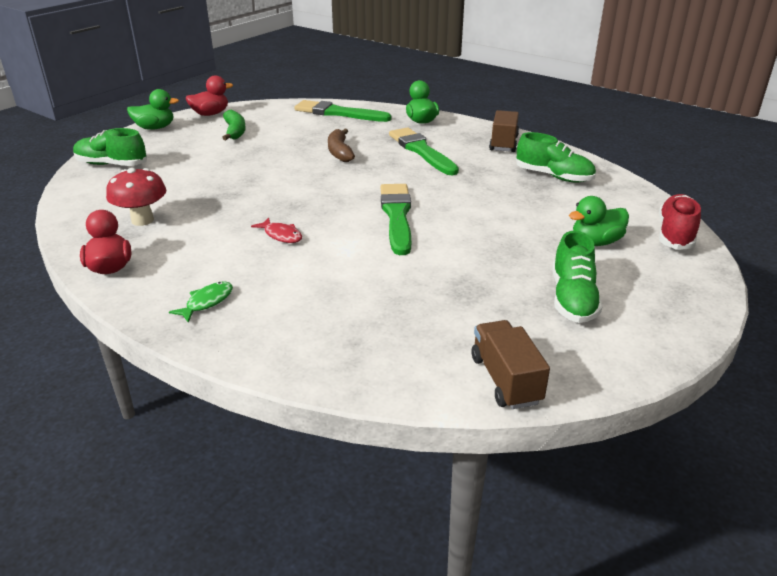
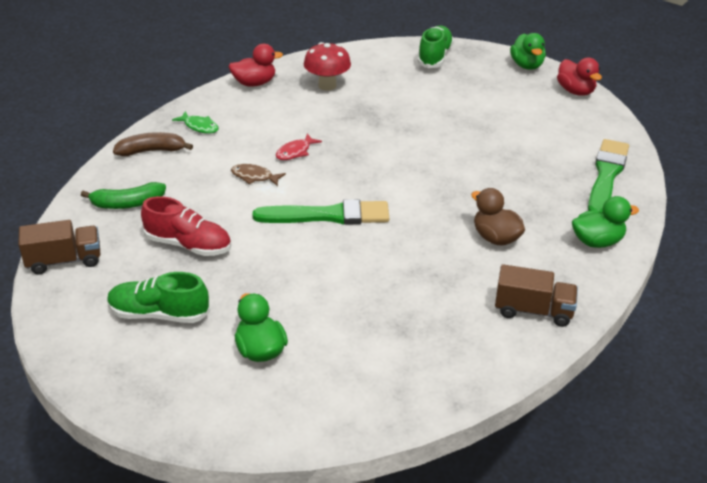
camera: 90 degrees right, 5 degrees up
(235, 131) = (528, 110): green banana -> green banana (127, 204)
(327, 257) = (254, 177): none -> brown fish
(340, 152) = (482, 179): brown banana -> brown banana (151, 151)
(421, 151) = (495, 238): green brush -> brown duck
(553, 176) = (430, 344): green shoe -> none
(675, 234) = (271, 425): red shoe -> red shoe (188, 245)

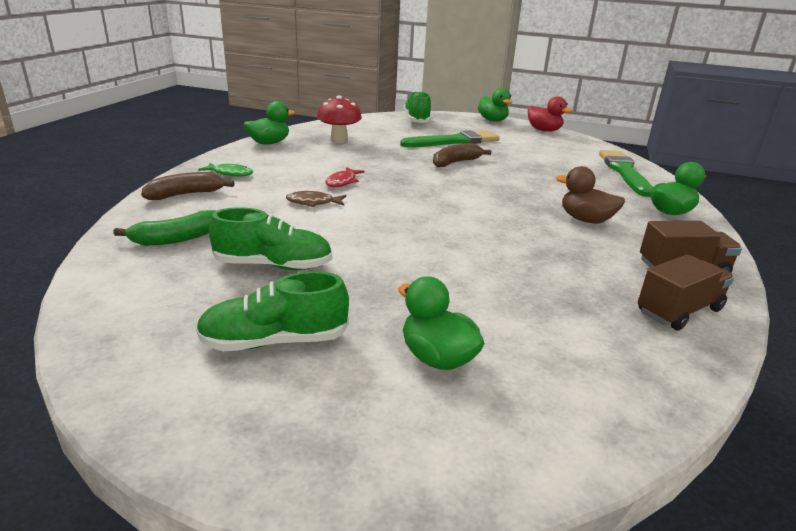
camera: 20 degrees left, 10 degrees down
(64, 261) = (110, 303): brown truck -> brown truck (679, 311)
(188, 245) = (273, 265): red shoe -> green shoe
(254, 83) = (269, 143): red duck -> green duck
(328, 215) = (413, 222): green brush -> green brush (454, 141)
(427, 137) = (455, 162): none -> brown banana

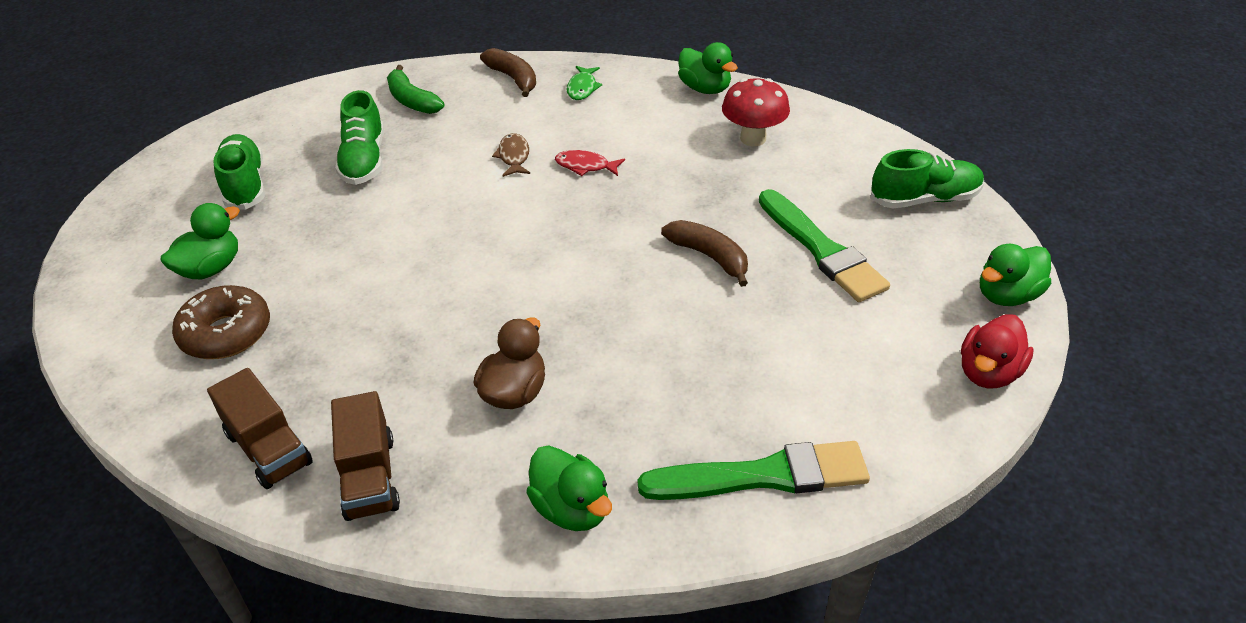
camera: 85 degrees right, 15 degrees up
(544, 340) = (226, 333): none -> brown donut

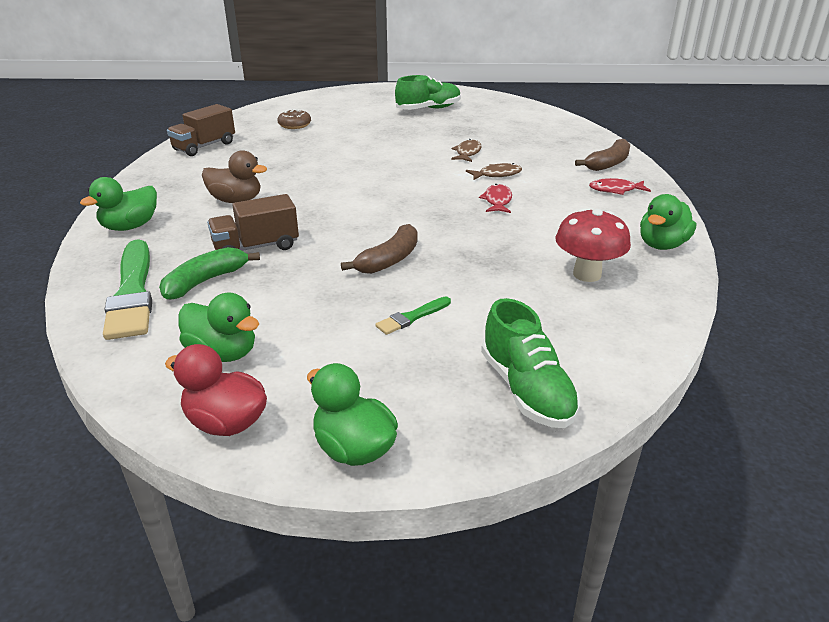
camera: 80 degrees right, 10 degrees down
(211, 268) = (348, 114): green duck -> green duck (223, 353)
(226, 333) = (294, 125): brown donut -> brown donut, size x0.63
(364, 160) = (468, 132): green shoe -> none
(369, 477) = (176, 171): brown truck -> brown truck (256, 247)
(412, 100) = (550, 136): green banana -> green banana (205, 281)
(436, 170) = (467, 153): none -> brown fish
(582, 88) = (615, 190): green fish -> red fish
(821, 250) = (412, 317): green brush -> green brush, size x0.47

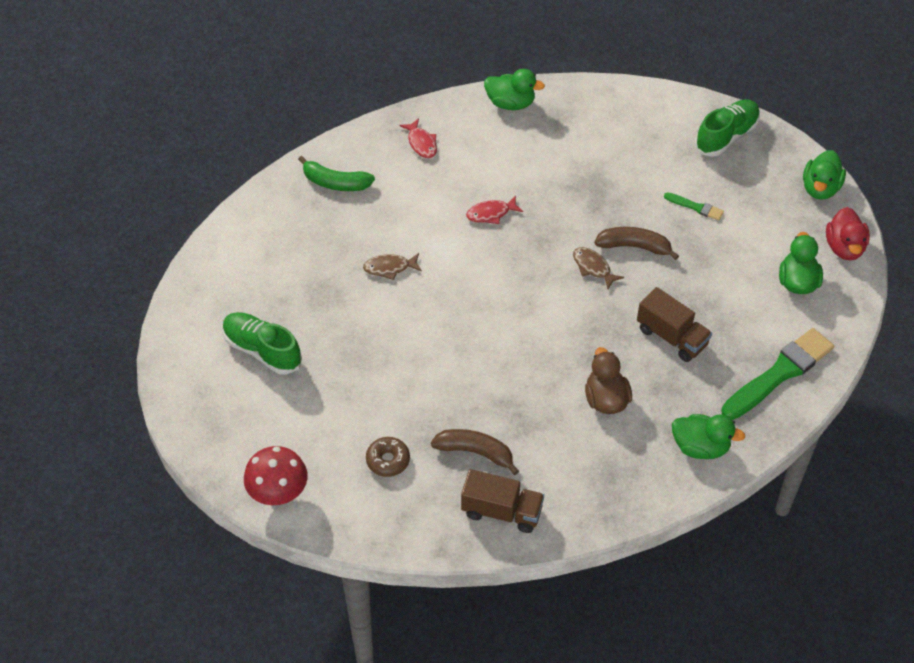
camera: 115 degrees left, 20 degrees up
(205, 281) = (736, 340): green banana -> green banana (335, 183)
(497, 174) = (433, 229): brown fish -> brown fish (593, 267)
(587, 274) = (581, 135): red mushroom -> red mushroom (278, 494)
(608, 163) = (360, 158): brown banana -> brown banana (475, 452)

